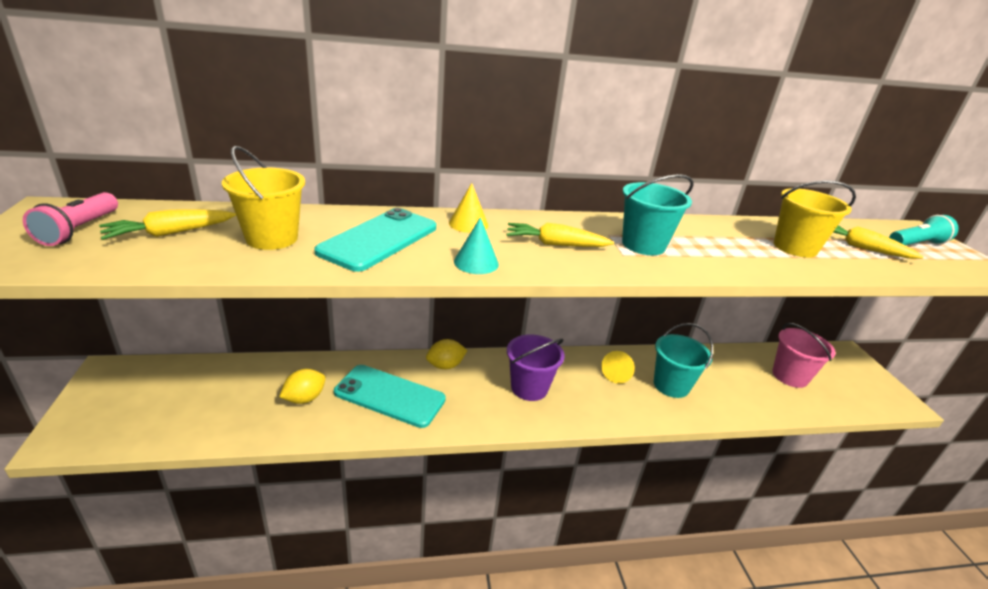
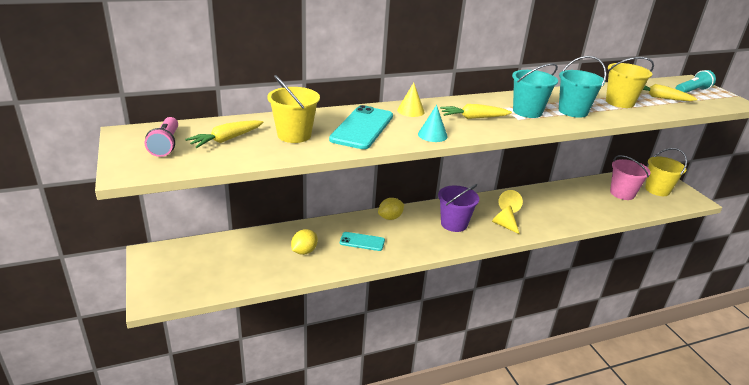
camera: 10 degrees left, 0 degrees up
(390, 396) = (362, 241): turquoise phone -> turquoise phone, size x0.57
(600, 401) = (504, 225): none -> yellow cone
(671, 385) = (547, 209): turquoise bucket -> turquoise bucket (573, 111)
(844, 378) = (657, 190): none -> yellow bucket

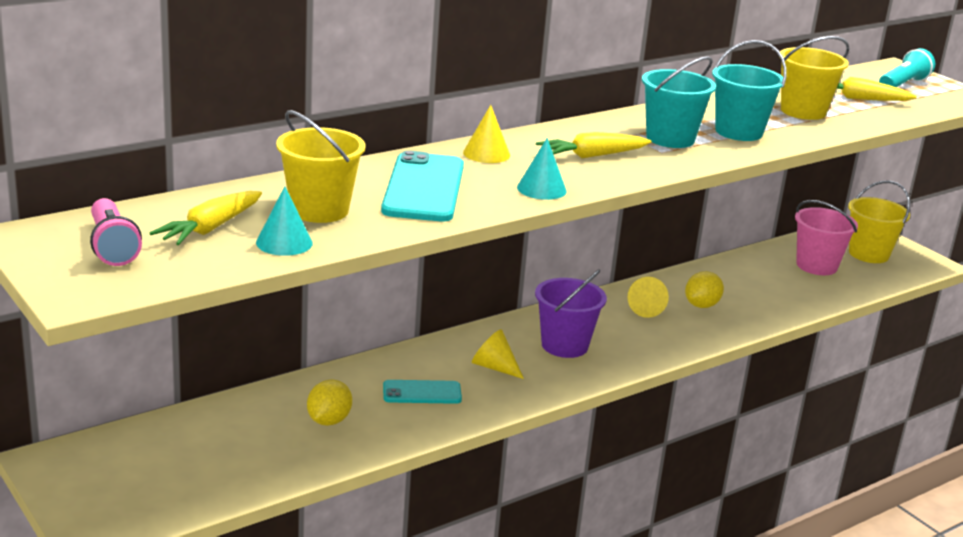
camera: 15 degrees left, 5 degrees down
(262, 152) = (284, 242): none -> turquoise cone
(390, 217) = (453, 348): yellow lemon -> yellow lemon (701, 305)
(504, 225) = (647, 338): yellow cone -> yellow cone (494, 367)

